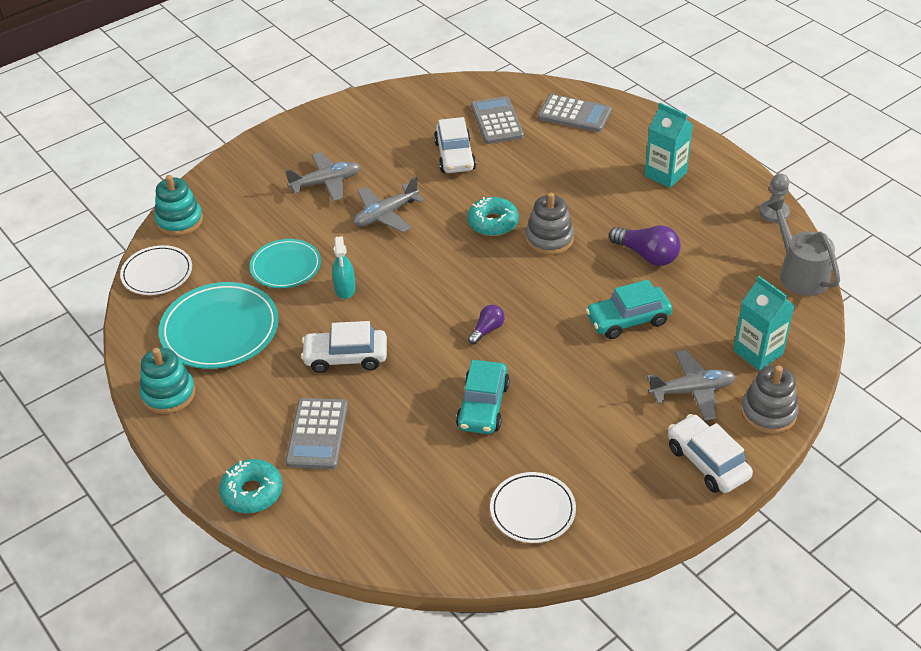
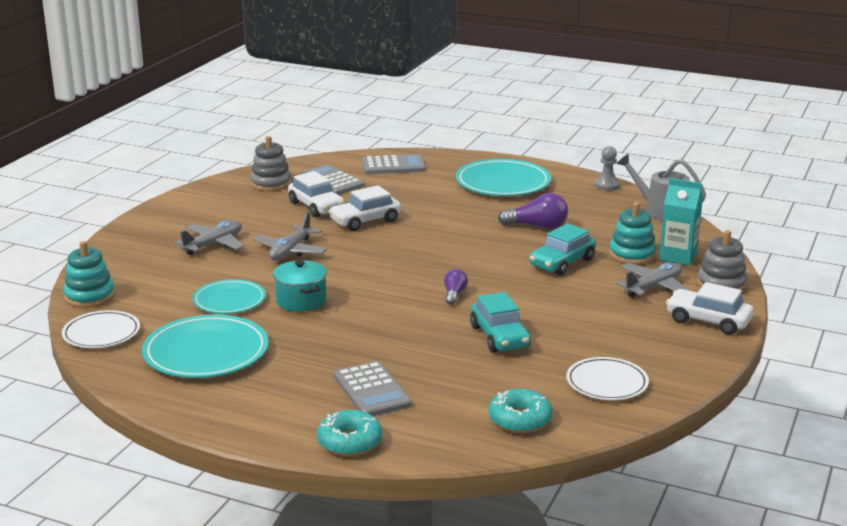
camera: 30 degrees left, 20 degrees down
(168, 394) = (197, 404): turquoise stacking toy -> turquoise stacking toy (632, 255)
(345, 289) = (301, 301): turquoise spray bottle -> turquoise pot
(346, 357) = (347, 339): white car -> white car (365, 221)
(493, 223) = (391, 236): turquoise donut -> turquoise donut (520, 419)
(549, 239) = (449, 234): grey stacking toy -> grey stacking toy (271, 183)
(665, 174) = (503, 183): turquoise carton -> turquoise plate

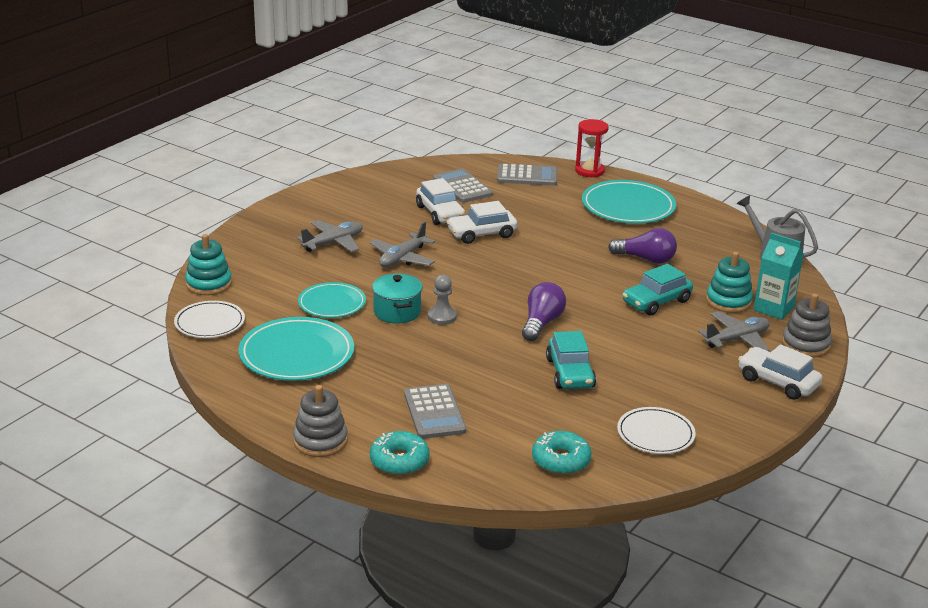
camera: 10 degrees right, 5 degrees up
(271, 183) = (404, 183): grey stacking toy -> grey stacking toy (320, 441)
(454, 156) = (589, 171): none -> red hourglass
(454, 294) = (541, 323): purple light bulb -> purple light bulb, size x1.69
(607, 185) = (730, 221): grey pawn -> grey pawn (442, 317)

